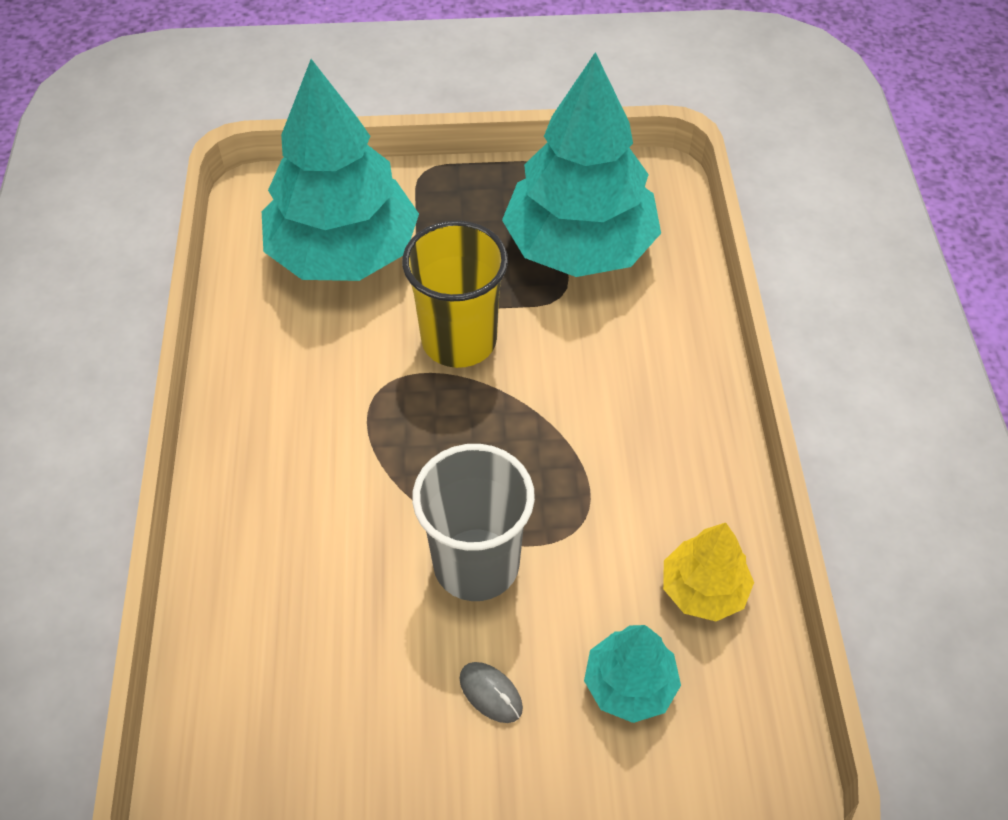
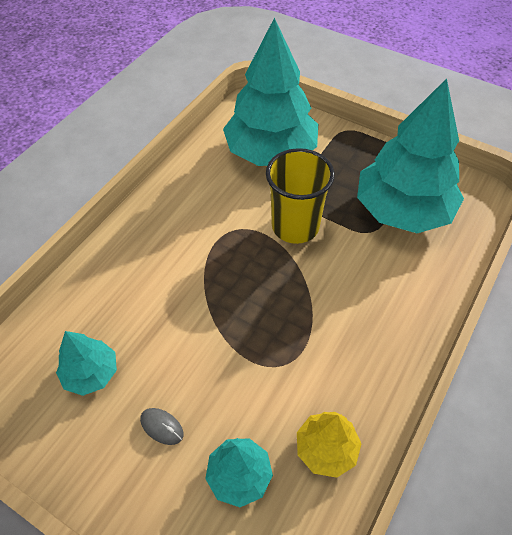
camera: 35 degrees right, 0 degrees up
(339, 691) = (91, 373): none -> turquoise tree
(476, 564) = (210, 351): grey cup -> none
(491, 693) = (162, 427): grey mouse -> grey mouse turned 45 degrees counterclockwise

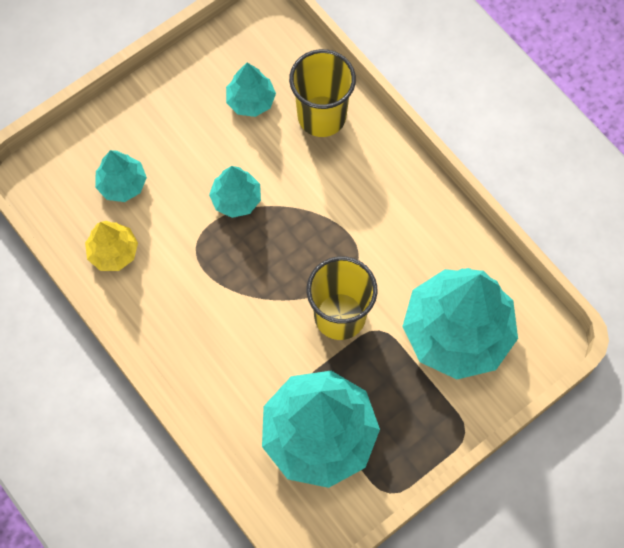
camera: 110 degrees right, 15 degrees up
(95, 300) = (321, 116): none -> yellow cup
(162, 427) = (183, 141): grey mouse -> none
(214, 346) = (236, 199): none -> turquoise tree

